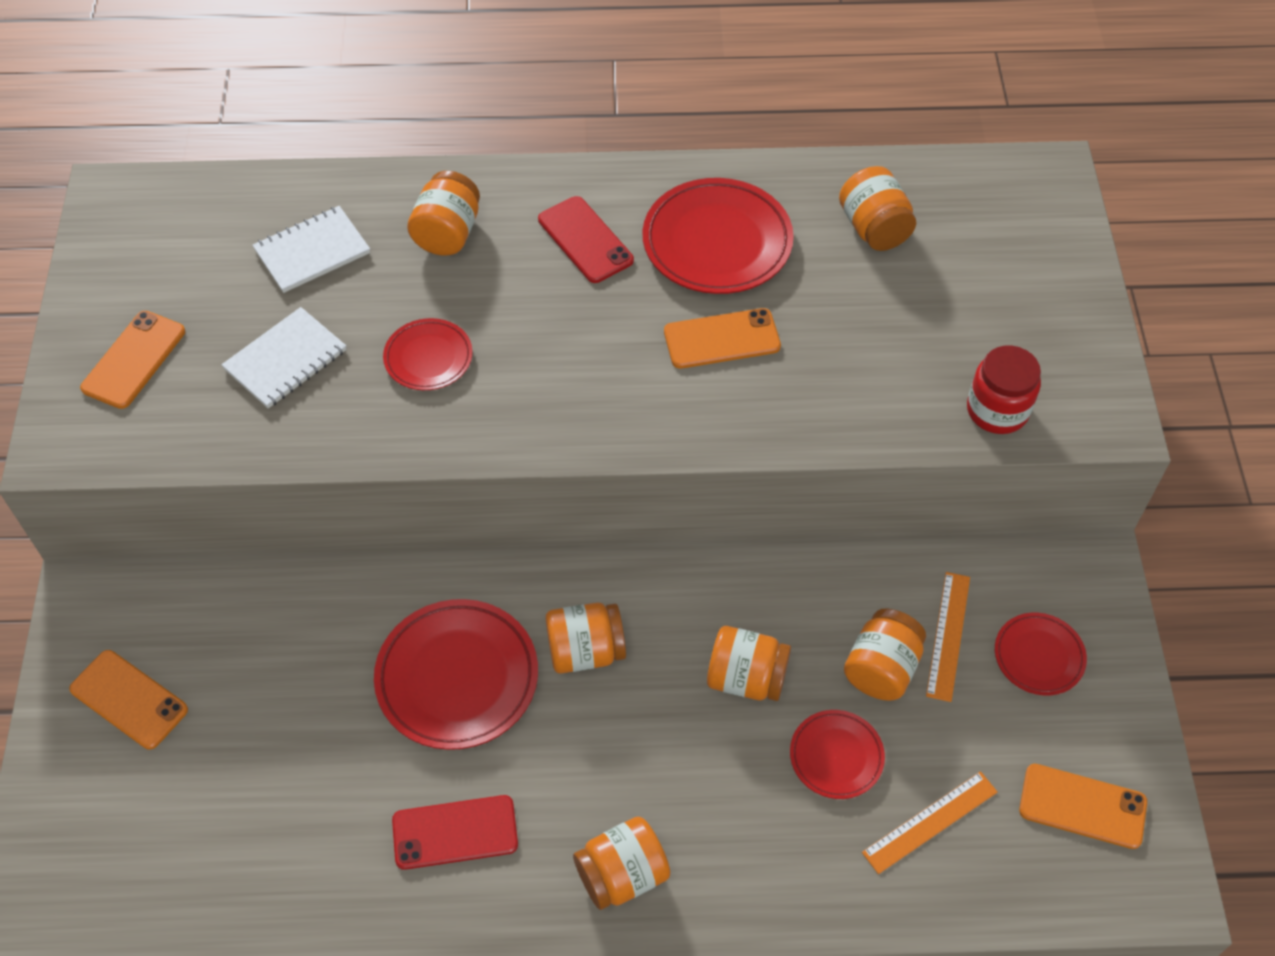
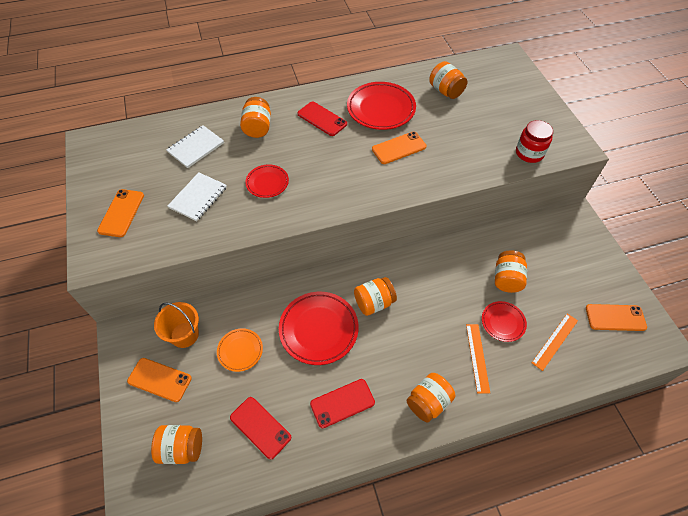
camera: 15 degrees left, 0 degrees up
(198, 624) = (184, 335): none -> orange bucket
(287, 836) = (260, 427): none -> red phone
(293, 682) = (240, 351): none -> orange plate
(746, 678) = (450, 297): orange jar -> orange jar (182, 448)
(948, 635) = (529, 258): orange ruler -> orange ruler (477, 357)
(1038, 656) = (570, 258): red plate -> none

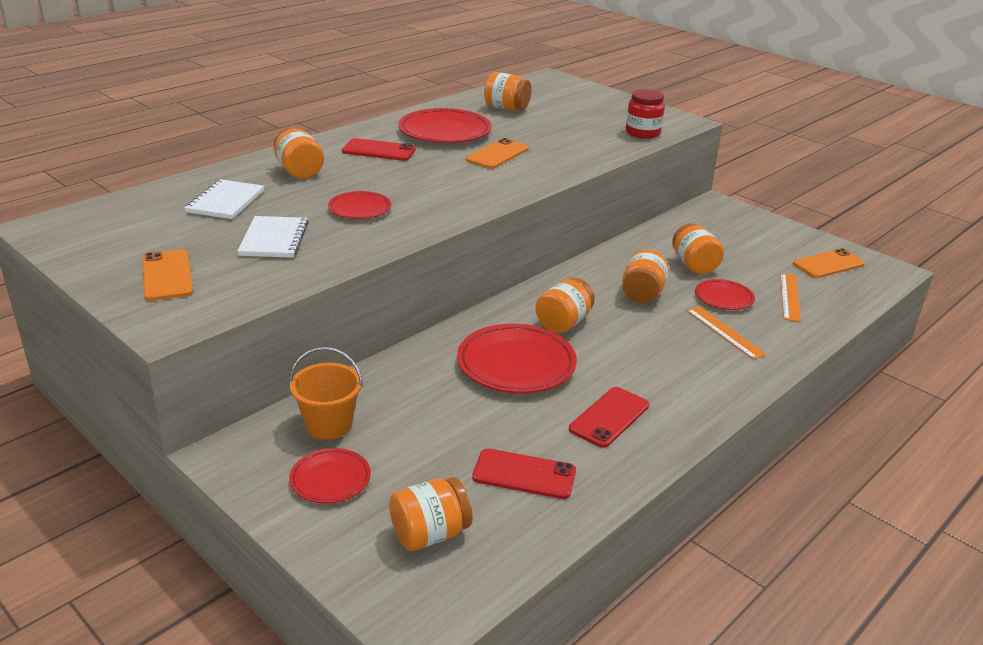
camera: 30 degrees left, 25 degrees down
(159, 379) = (330, 479): orange phone -> red plate
(240, 351) = (427, 414): orange plate -> none
(428, 402) = (708, 383): orange jar -> orange jar (642, 294)

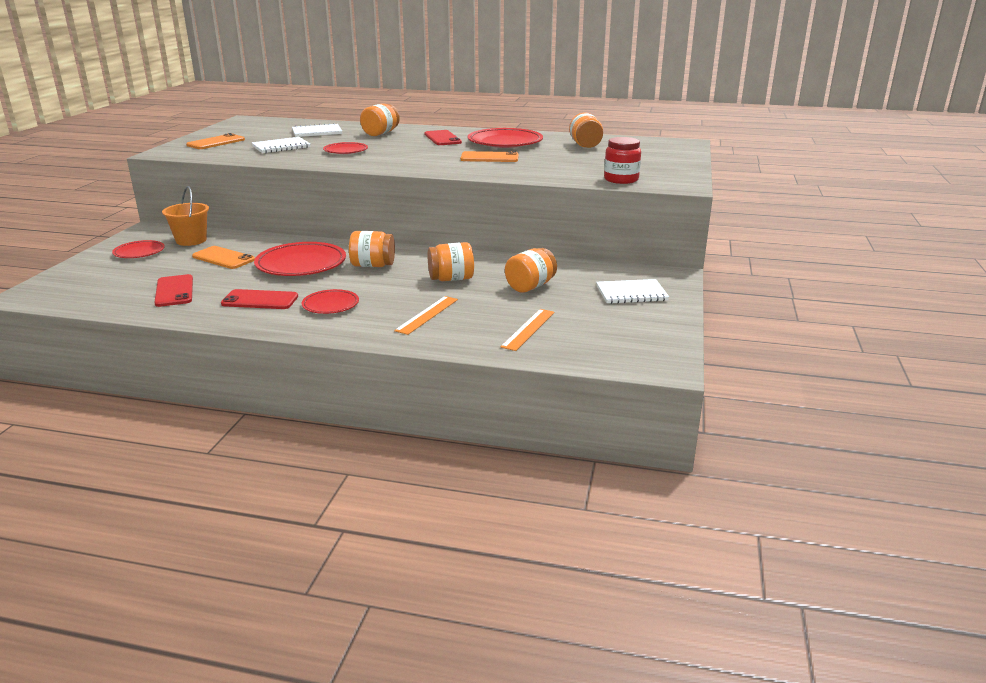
camera: 60 degrees right, 5 degrees down
(429, 534) = (102, 282): orange jar -> none
(723, 298) = (486, 305): red plate -> red plate (330, 305)
(744, 232) = (631, 293): none -> white notebook
(789, 297) = (528, 329): orange ruler -> orange ruler turned 45 degrees counterclockwise
(828, 264) = (626, 336): orange phone -> orange phone (223, 258)

